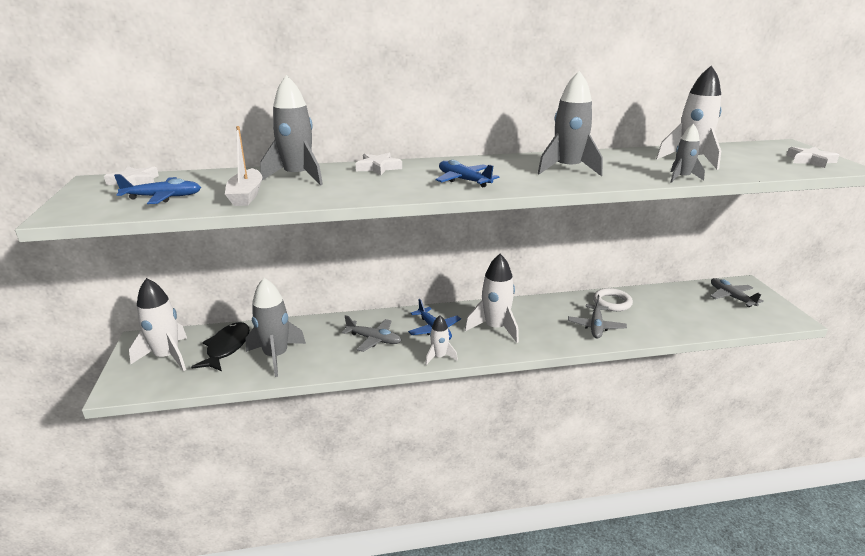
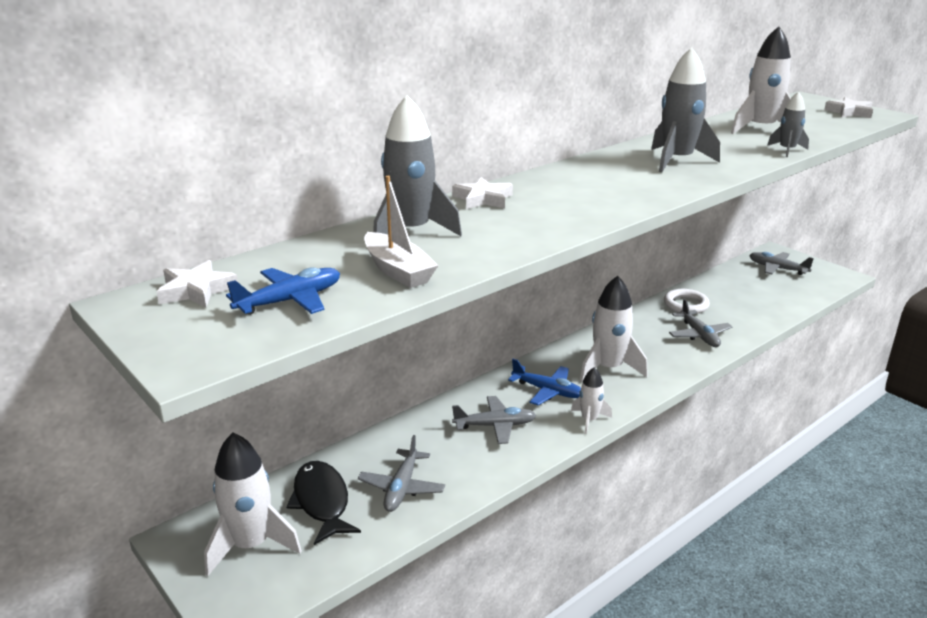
camera: 30 degrees left, 0 degrees up
(276, 356) = (402, 488): grey rocket -> grey plane
(463, 180) = (603, 195): blue plane -> none

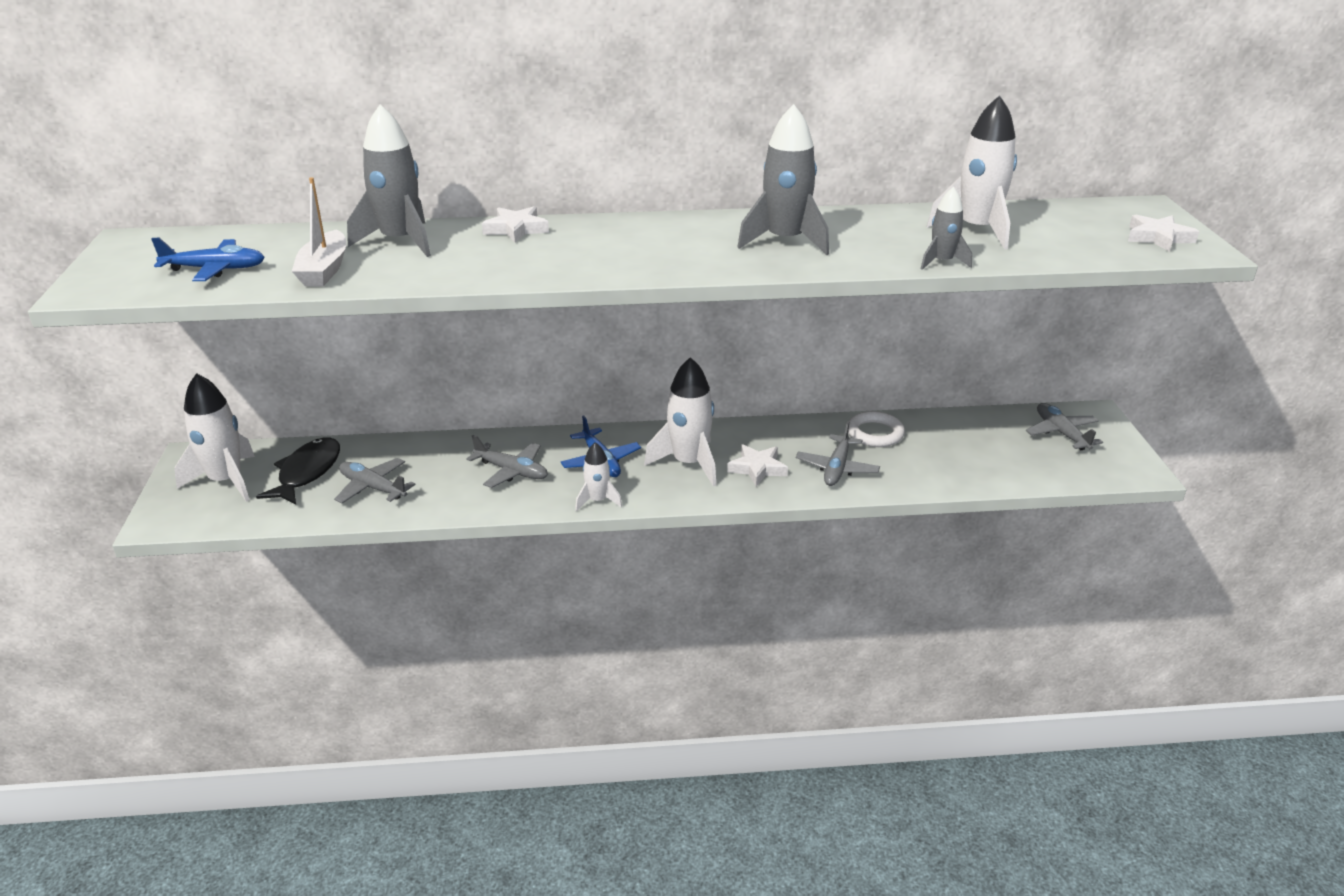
camera: 35 degrees right, 5 degrees up
(196, 290) = (180, 243): white star -> white star (757, 468)
(402, 488) = (372, 488): grey plane -> grey plane turned 75 degrees clockwise

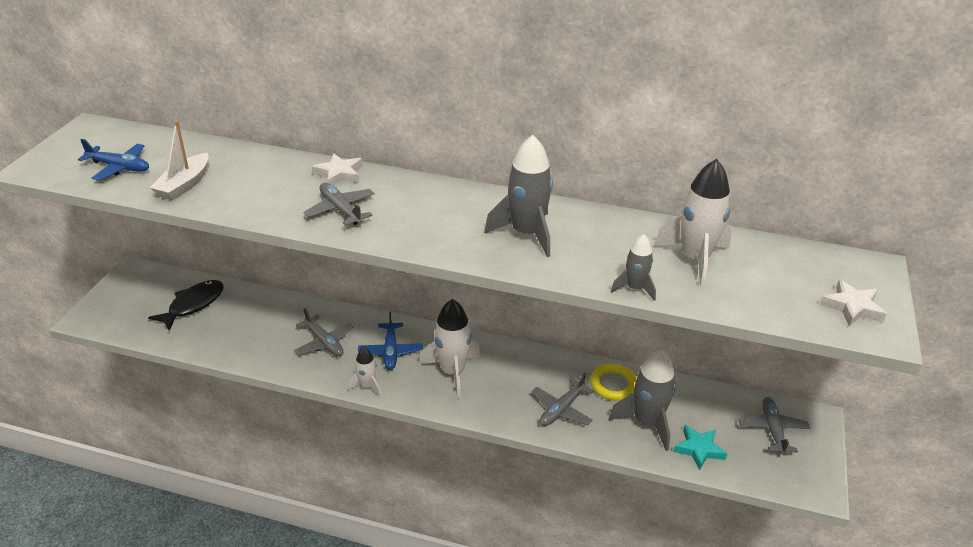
camera: 20 degrees right, 5 degrees up
(226, 481) = (141, 297): white rocket -> none
(372, 488) = (226, 330): grey plane -> grey plane (340, 210)
(400, 241) = (252, 168): grey rocket -> grey rocket (646, 423)
(757, 468) = (500, 391): white star -> none
(875, 433) = (613, 385): white ring -> yellow ring
(1003, 467) = (699, 449): none -> turquoise star

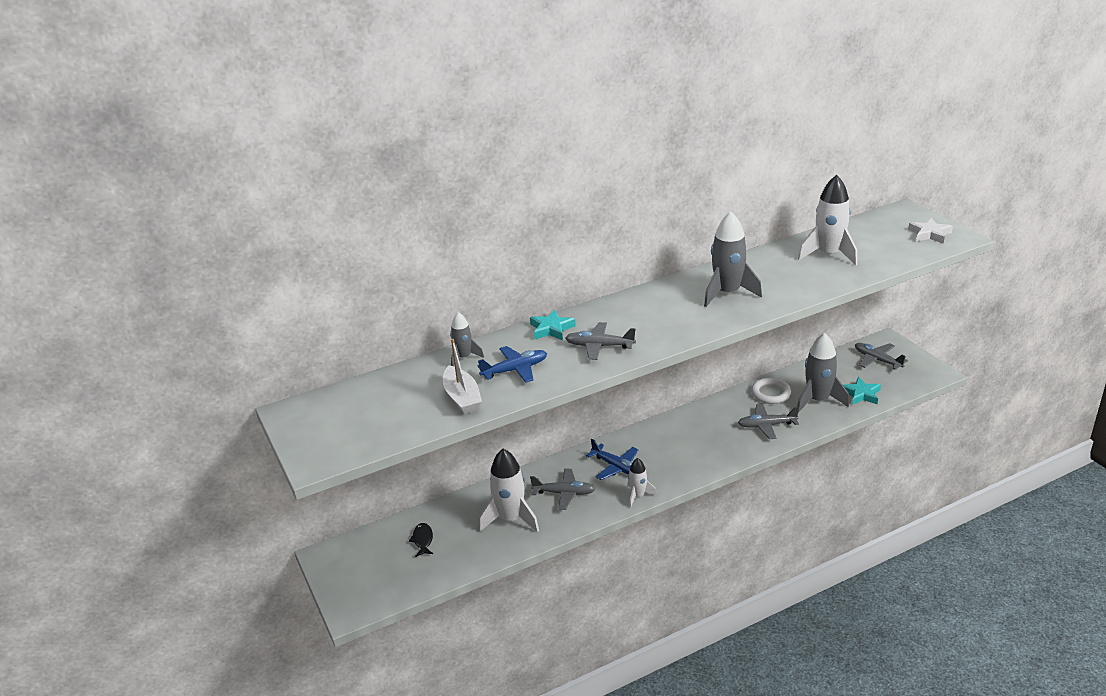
camera: 40 degrees left, 5 degrees down
(119, 167) = (386, 418): blue plane -> blue plane (515, 370)
(193, 305) = (423, 540): black fish -> black fish, size x0.55
(339, 174) = (551, 329): white star -> turquoise star
(452, 372) = (674, 451): white rocket -> white rocket (510, 519)
(561, 410) = (766, 425): grey plane -> grey plane turned 90 degrees clockwise
(613, 385) = (770, 393): yellow ring -> white ring
(634, 288) = (830, 285): grey rocket -> grey rocket (464, 357)

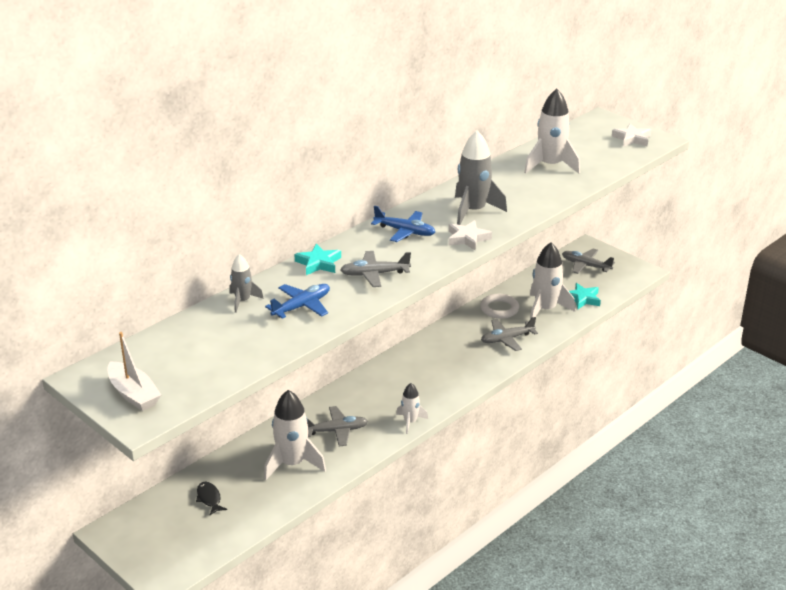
camera: 20 degrees left, 0 degrees up
(462, 398) = (261, 339): white boat -> white boat (133, 394)
(616, 467) = (378, 398): blue plane -> blue plane (405, 231)
(709, 321) = (467, 238): none -> white star
(818, 400) = (545, 309): grey rocket -> white rocket

